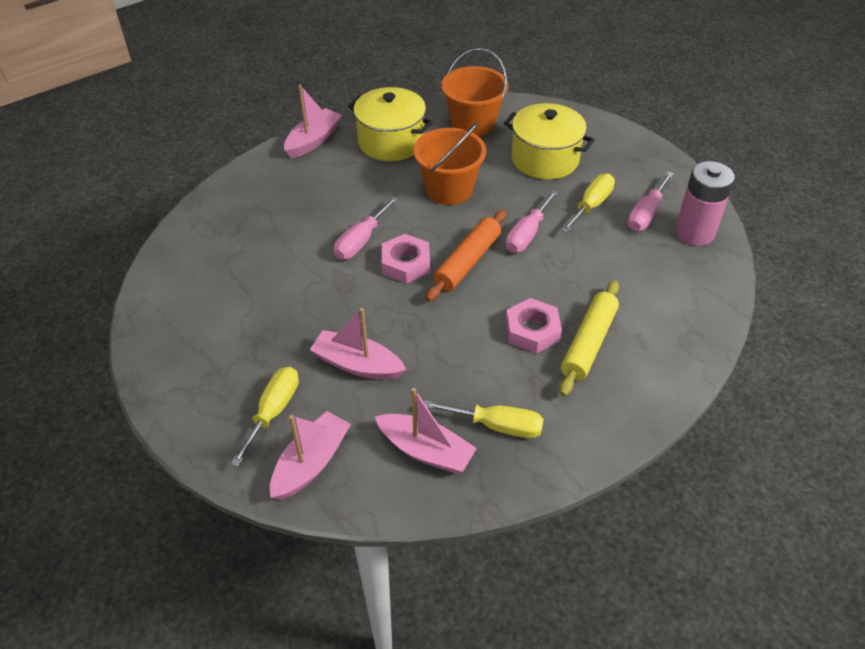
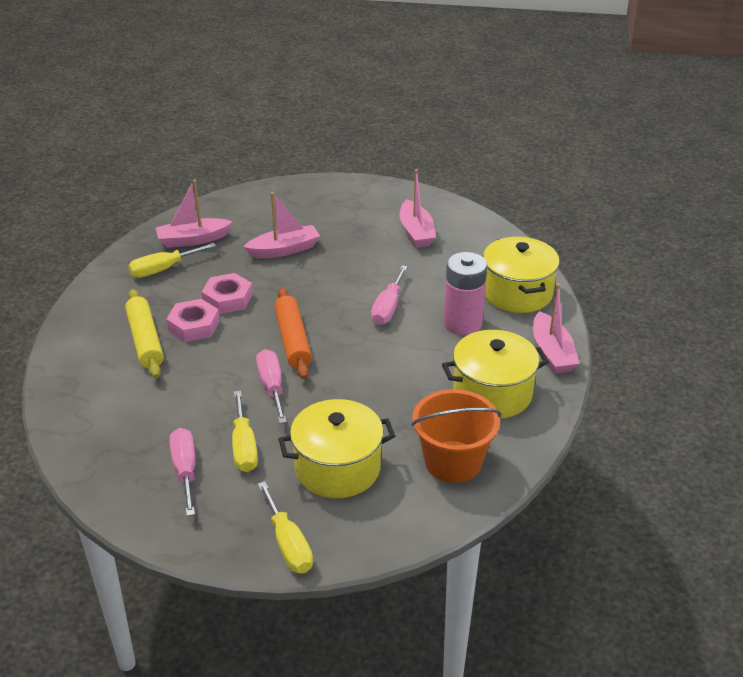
camera: 135 degrees right, 10 degrees down
(255, 190) = (517, 293): none -> yellow pot
(273, 411) = (299, 210): yellow screwdriver -> yellow screwdriver (288, 544)
(311, 463) = (248, 206): pink boat -> pink boat (416, 232)
(361, 241) = (388, 308): pink screwdriver -> pink screwdriver turned 150 degrees counterclockwise
(405, 263) = (335, 313): pink nut -> pink nut (228, 299)
(449, 189) = (382, 383): orange bucket -> none
(694, 232) = (124, 480): pink battery -> pink battery (462, 323)

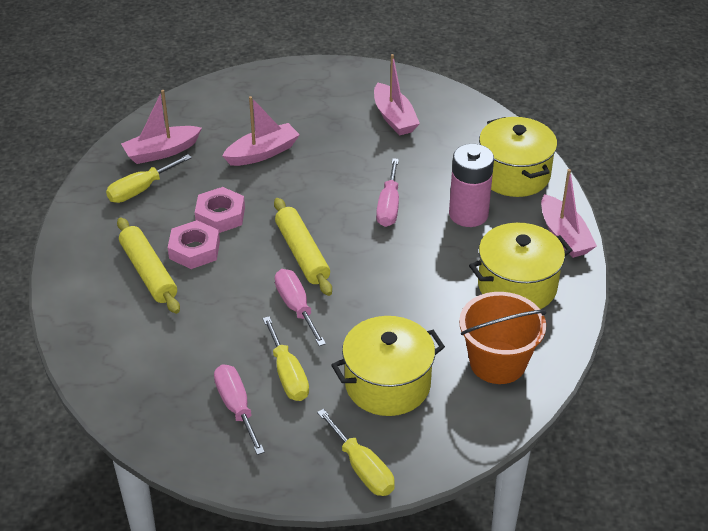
camera: 10 degrees left, 5 degrees up
(292, 340) = (302, 253): orange rolling pin -> yellow rolling pin

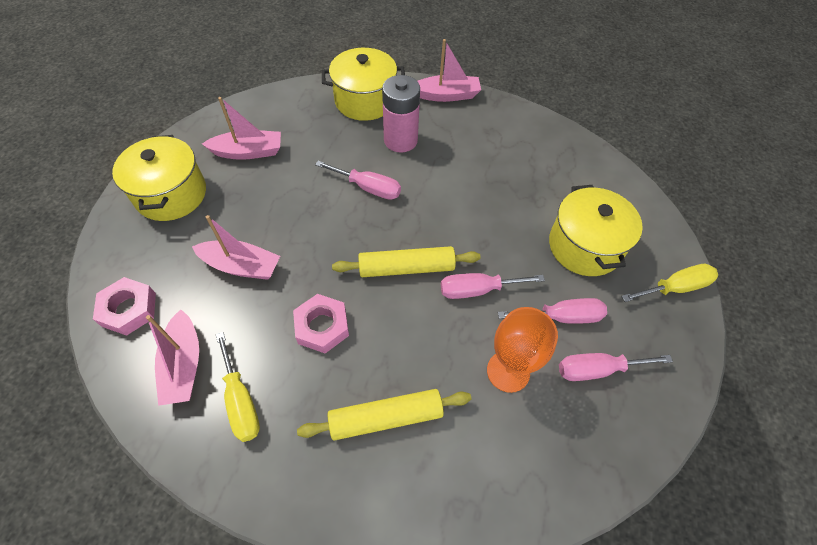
camera: 75 degrees left, 15 degrees up
(194, 250) = (366, 363): pink nut -> pink nut (129, 309)
(214, 342) = (508, 371): none -> orange goblet
(262, 153) = (241, 266): pink boat -> pink boat turned 120 degrees clockwise
(288, 374) = (562, 317): yellow screwdriver -> pink screwdriver
(497, 362) = (572, 171): orange bucket -> none
(517, 286) = (493, 137): yellow pot -> yellow pot (171, 194)

